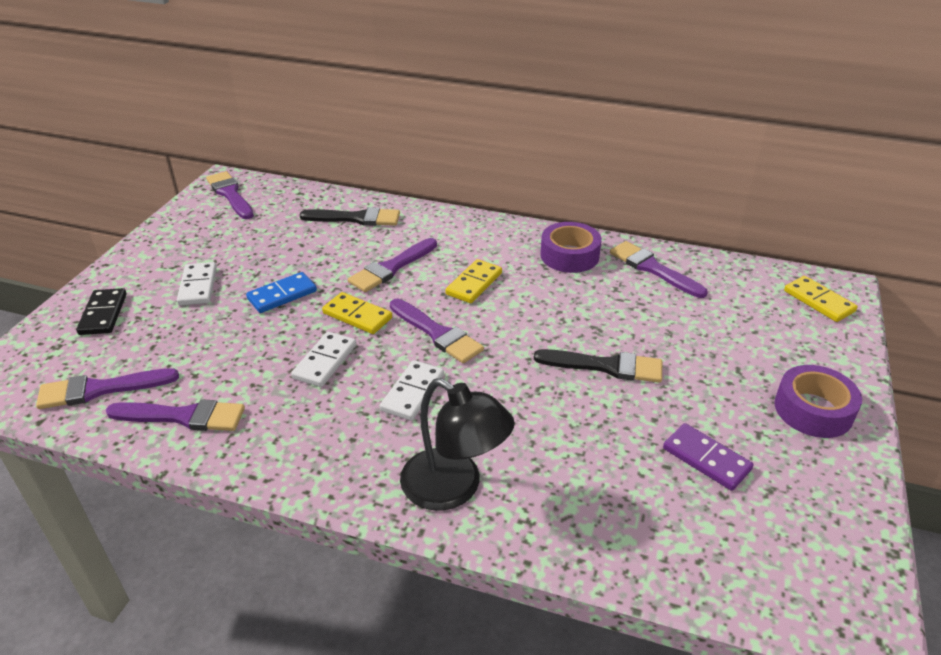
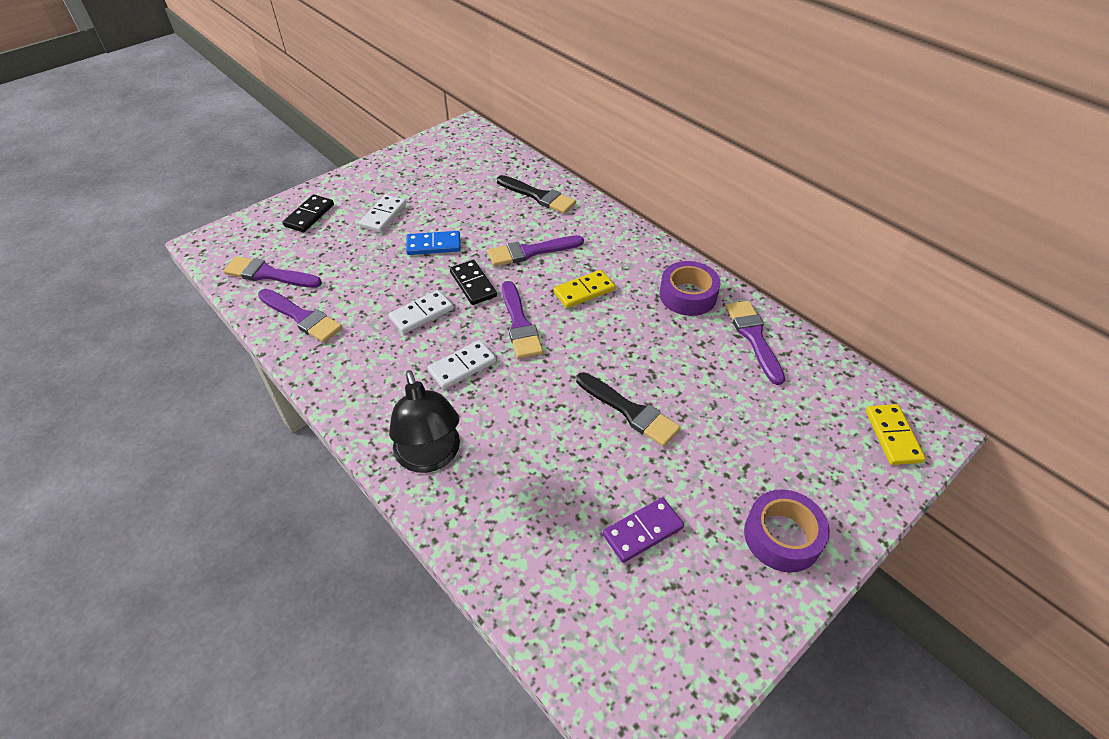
camera: 30 degrees right, 10 degrees up
(230, 194) = (462, 142): purple brush -> none
(357, 316) = (473, 284): yellow domino -> black domino
(706, 459) = (643, 531): purple domino -> purple domino turned 75 degrees clockwise

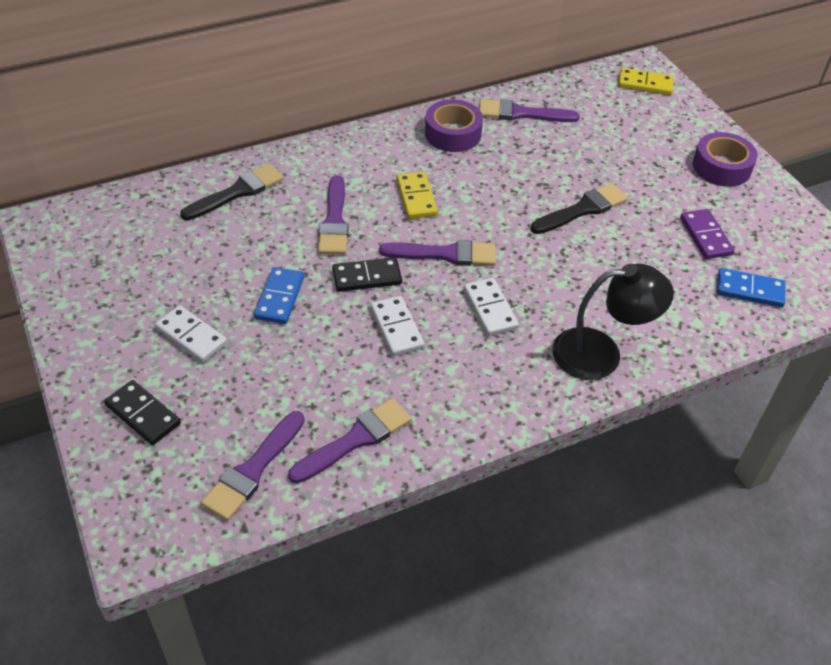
camera: 75 degrees left, 0 degrees up
(569, 587) = (749, 290): none -> blue domino

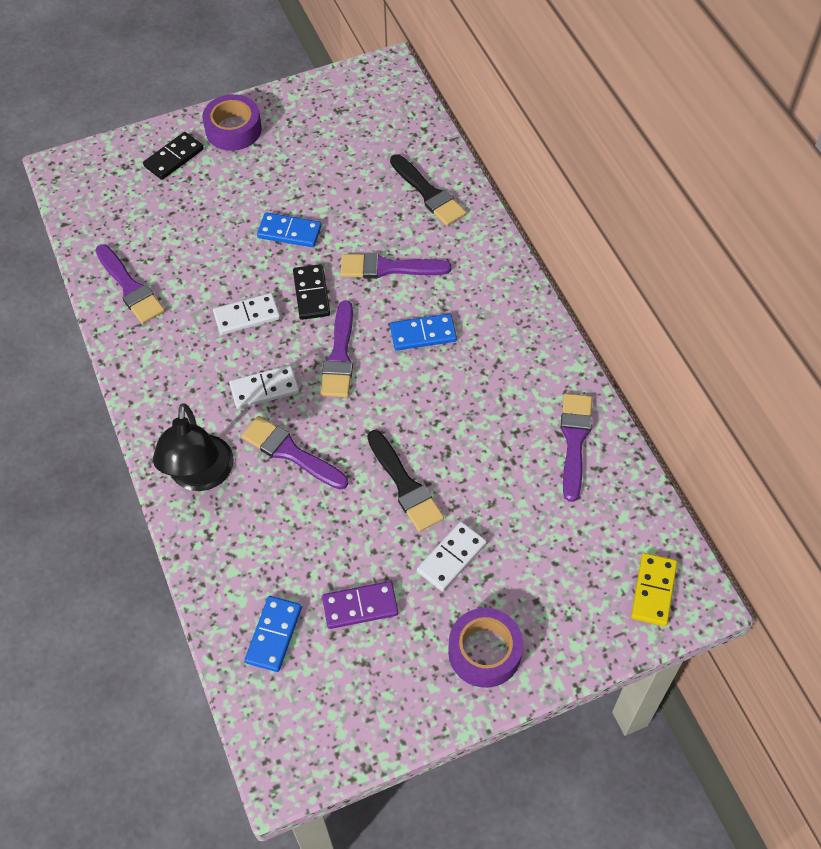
camera: 95 degrees right, 10 degrees up
(191, 336) = (250, 178): white domino -> white domino (451, 557)
(253, 470) = (112, 226): purple brush -> purple brush (290, 452)
(416, 197) = (423, 334): yellow domino -> blue domino
(453, 133) = (531, 370): purple tape -> purple tape (233, 129)

